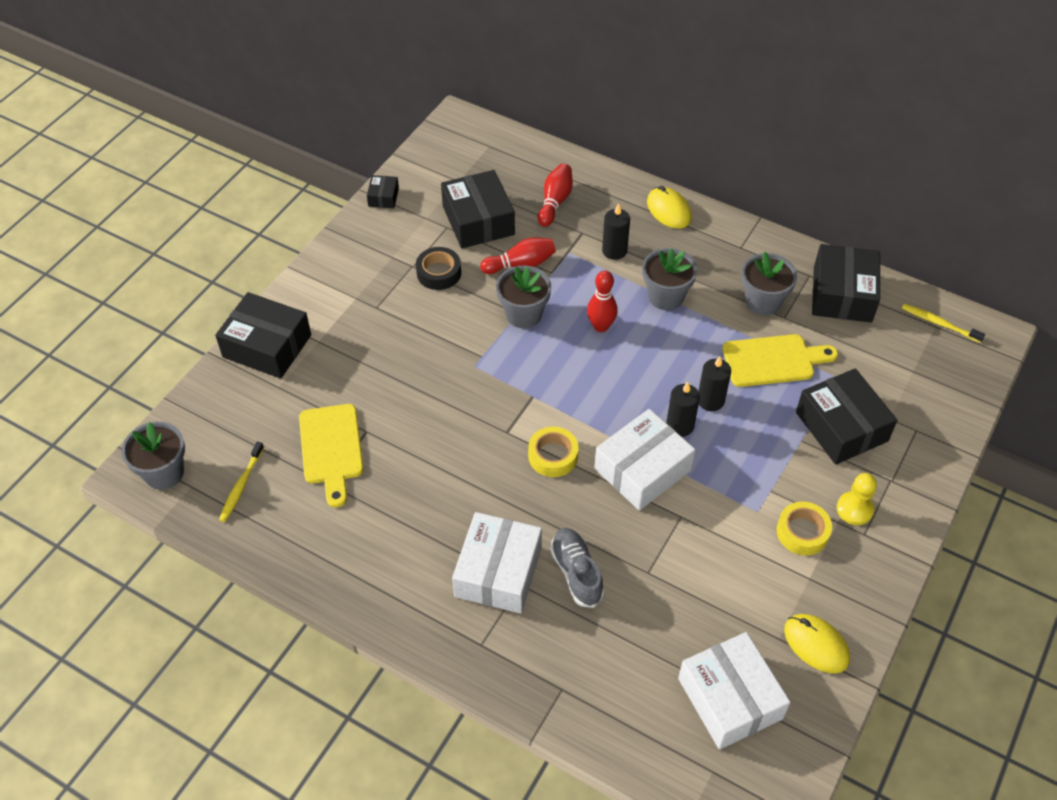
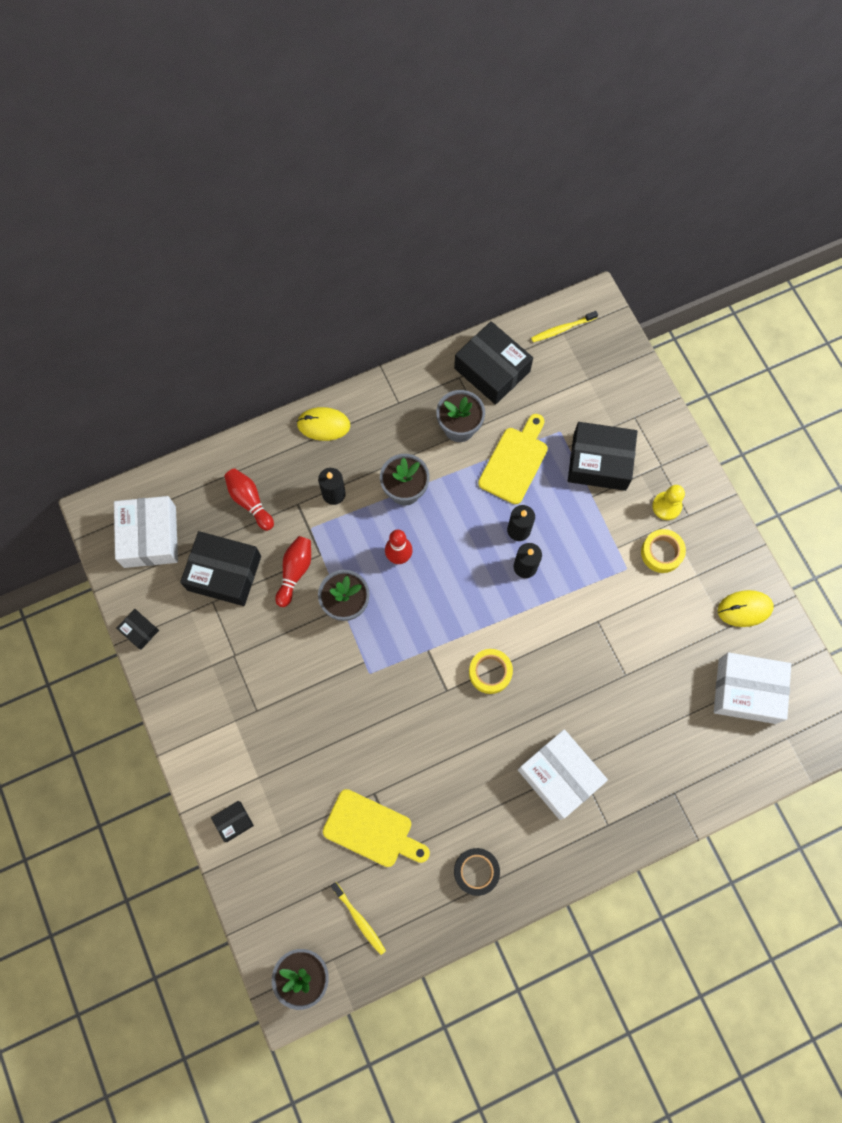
camera: 55 degrees left, 20 degrees up
(267, 346) = (233, 821): black box -> black box, size x0.48
(439, 273) = (257, 640): black tape -> black tape (476, 871)
(576, 573) = (595, 723): grey shoe -> none
(642, 469) = (543, 619): white box -> white box (150, 537)

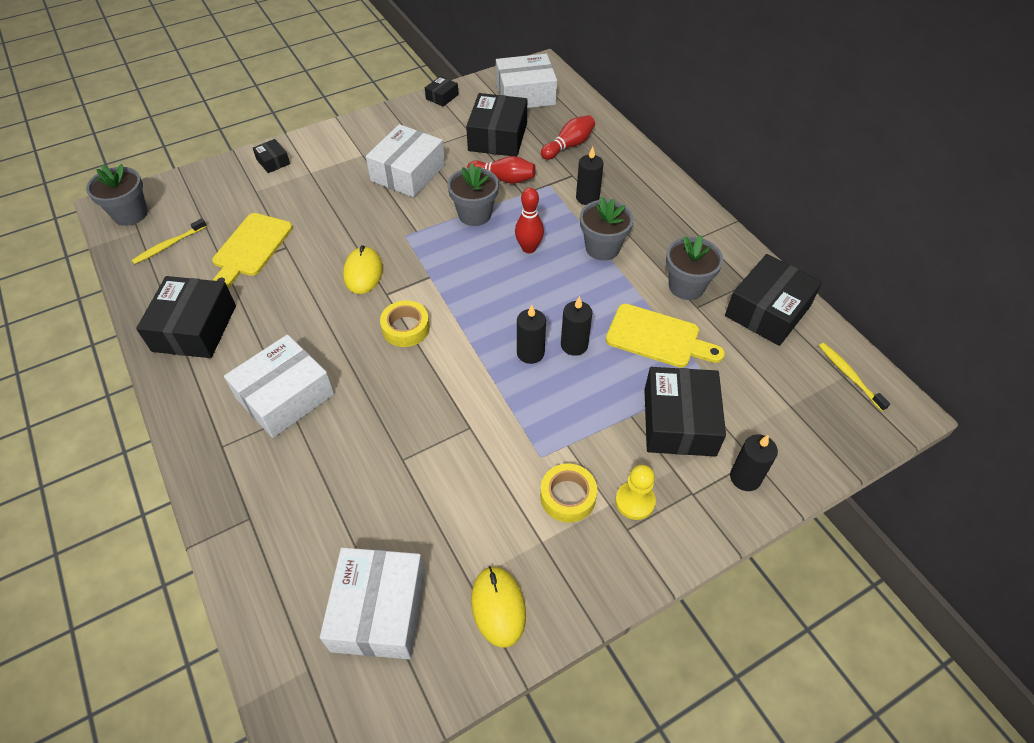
camera: 85 degrees right, 20 degrees down
(272, 670) = (408, 172): none -> white box
(323, 425) = (659, 185): yellow mouse -> yellow mouse (363, 272)
(476, 871) = (194, 328): black tape -> black box
(649, 427) = (745, 477): none -> black candle

